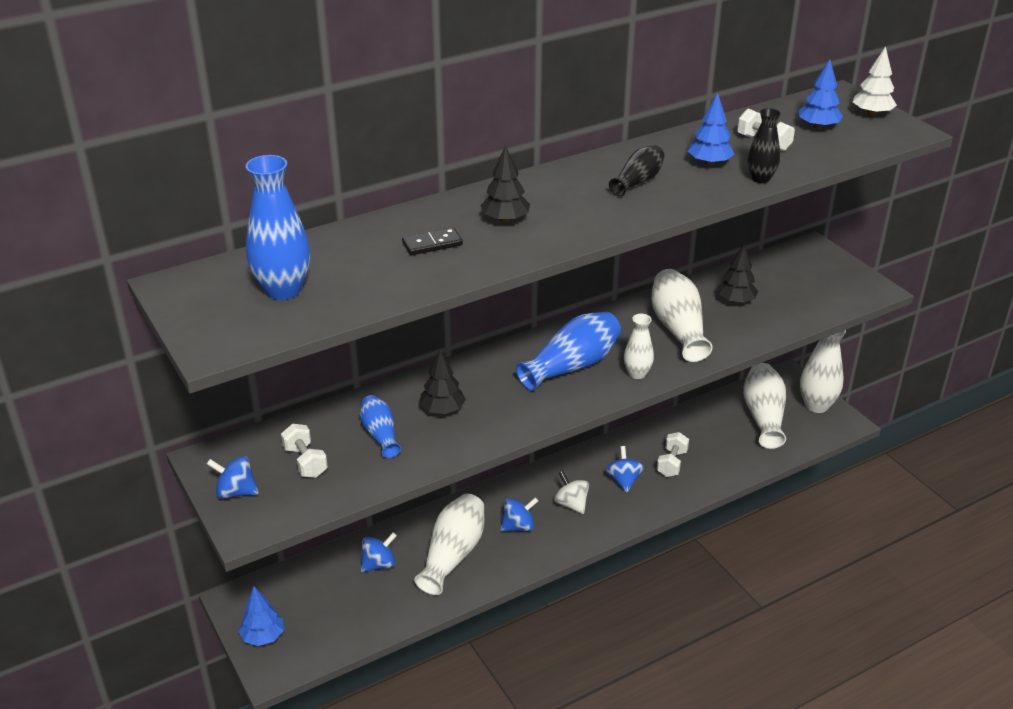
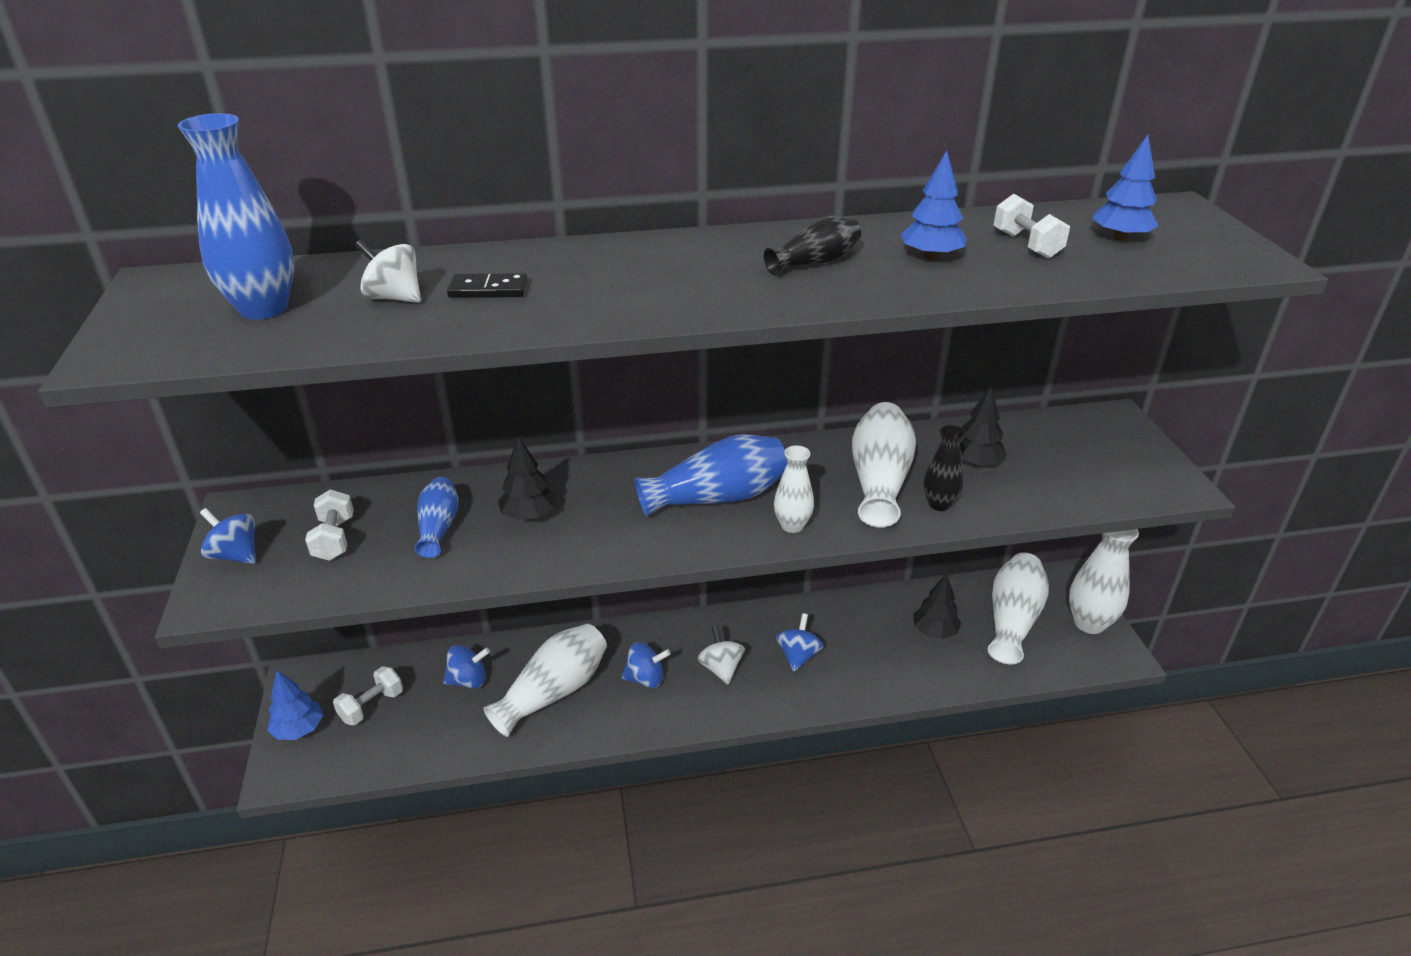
camera: 20 degrees right, 0 degrees up
(370, 263) = (394, 297): none -> white spinning top
(505, 220) = (604, 278): black tree -> black tree (934, 631)
(672, 463) = (867, 650): white dumbbell -> white dumbbell (371, 706)
(760, 179) = (991, 286): black vase -> black vase (939, 504)
(872, 114) = (1212, 234): white tree -> none

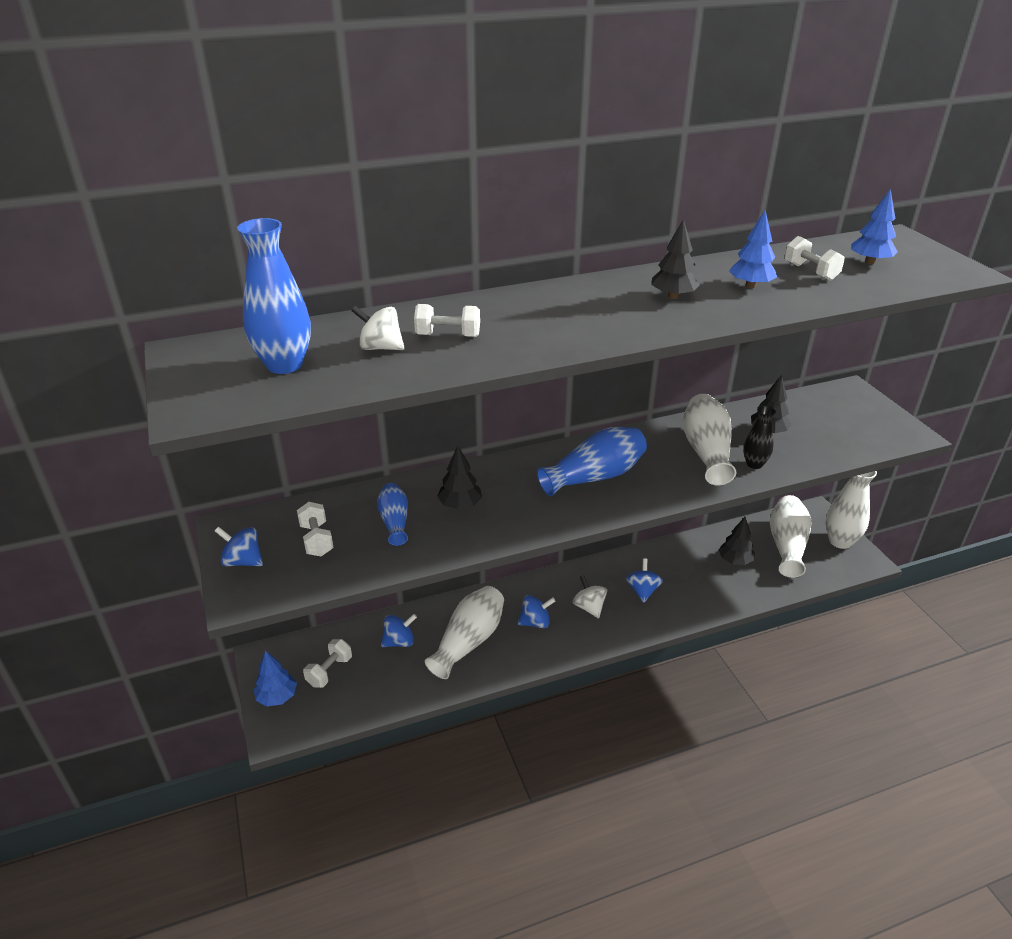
camera: 10 degrees left, 0 degrees up
(488, 289) = (448, 335): black domino -> white dumbbell
(792, 526) = (657, 491): white vase -> none
(815, 263) = (673, 296): black vase -> black tree

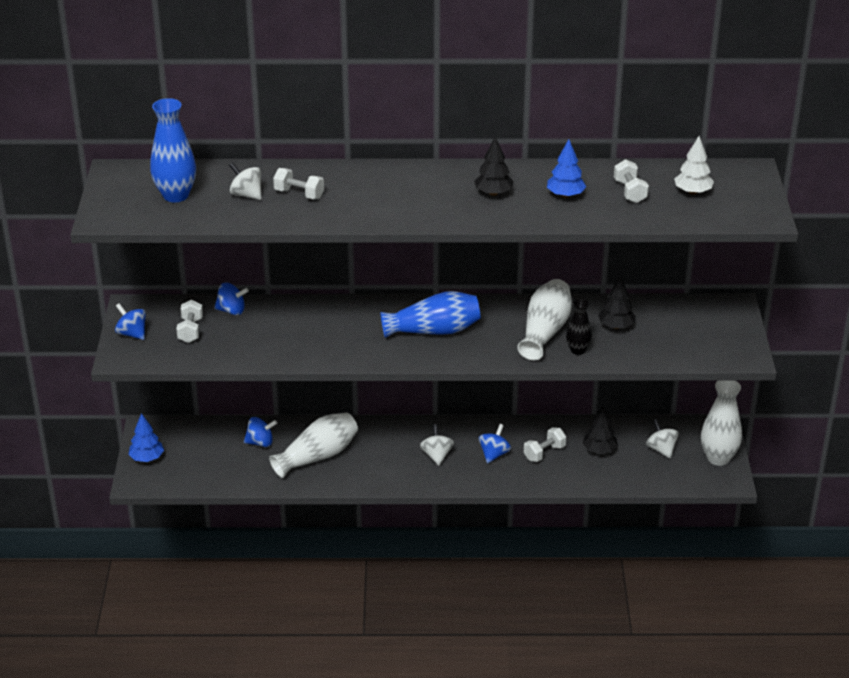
camera: 20 degrees right, 0 degrees up
(329, 671) = (194, 450): white dumbbell -> white dumbbell (544, 453)
(394, 521) = (254, 330): blue vase -> none
(460, 505) = (311, 329): black tree -> none
(535, 622) = (382, 456): blue spinning top -> blue spinning top (231, 311)
(787, 545) = (661, 449): white vase -> white spinning top
(870, 262) = (692, 192): blue tree -> white tree

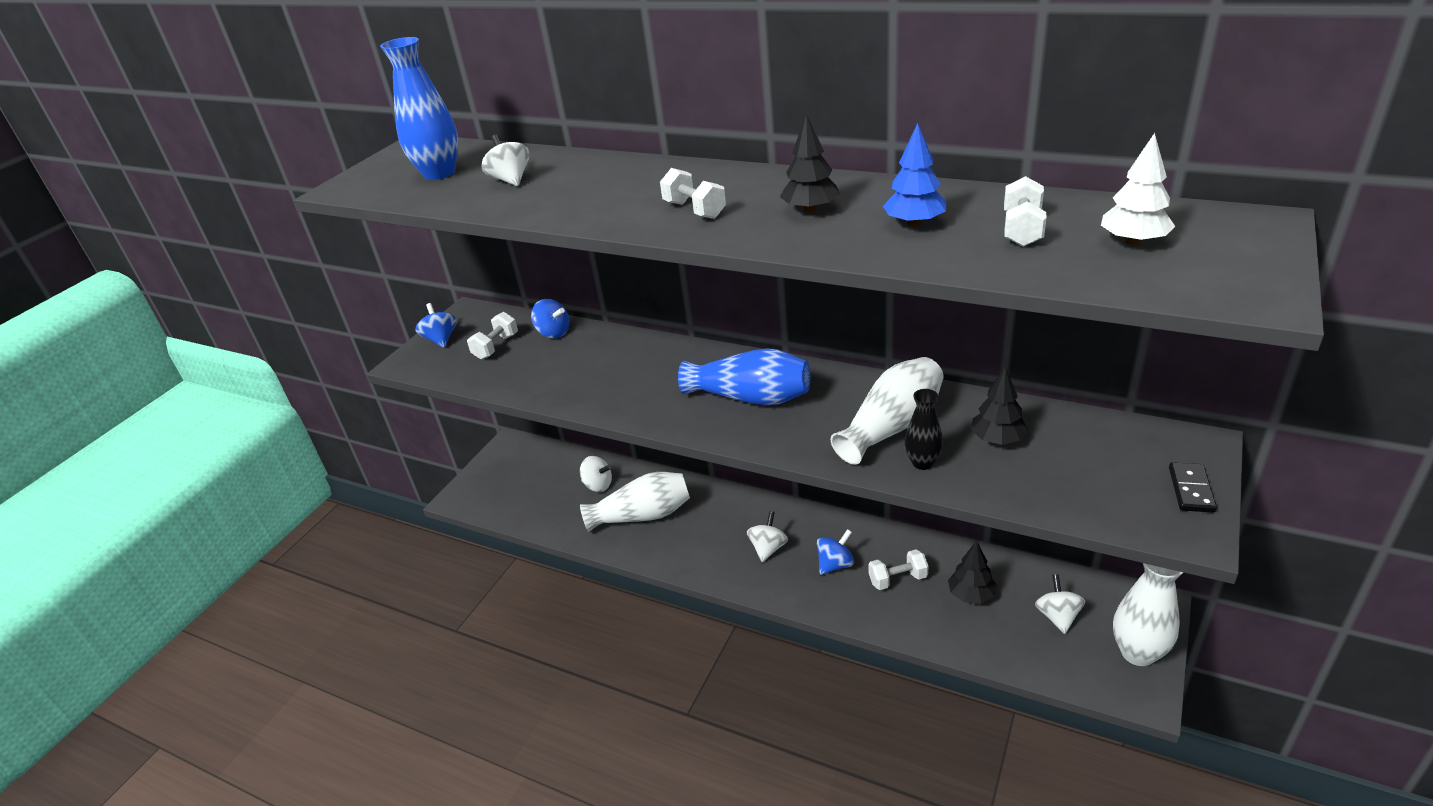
camera: 30 degrees right, 0 degrees up
(147, 458) = (485, 475): blue tree -> none
(260, 442) = (598, 485): blue spinning top -> white spinning top
(299, 194) = (567, 185): white dumbbell -> white dumbbell (694, 210)
(738, 333) = (1191, 489): none -> black domino

